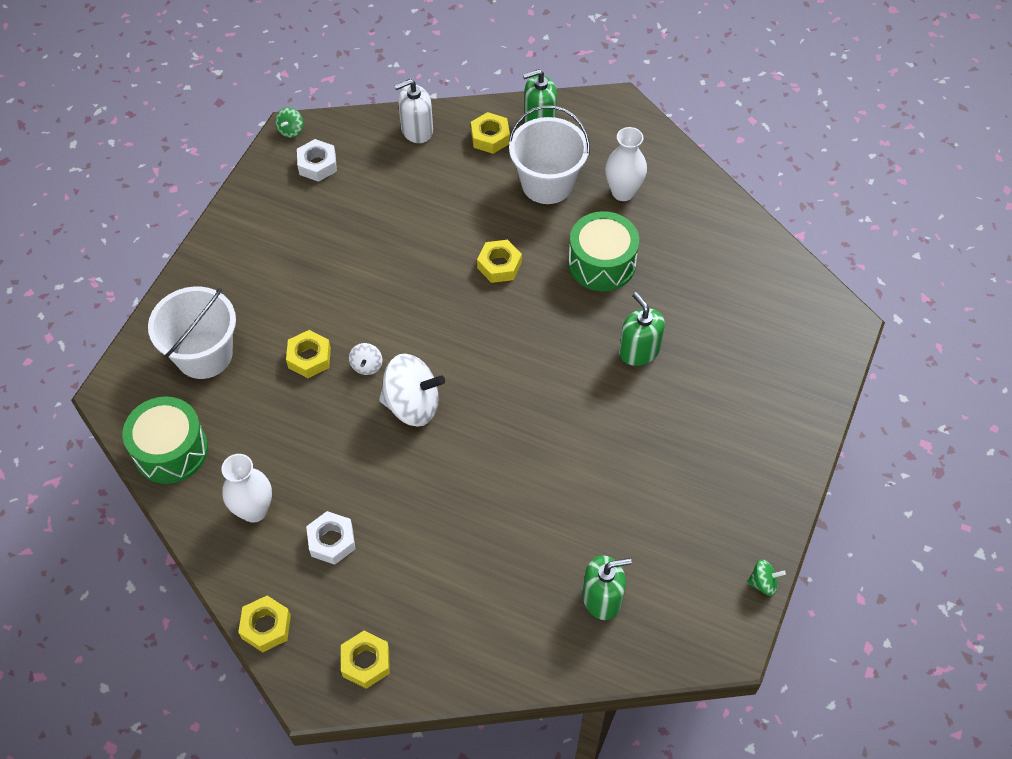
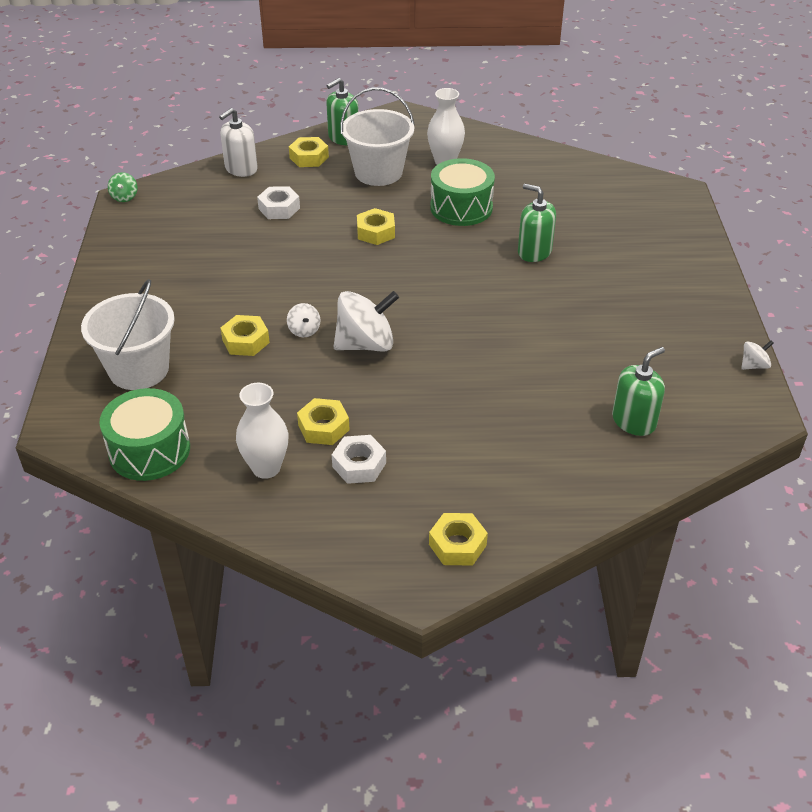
camera: 25 degrees left, 15 degrees down
(266, 626) = (339, 553): yellow nut -> yellow nut (323, 427)
(317, 165) = (164, 212): white nut -> white nut (279, 208)
(763, 583) = (754, 365): green spinning top -> white spinning top

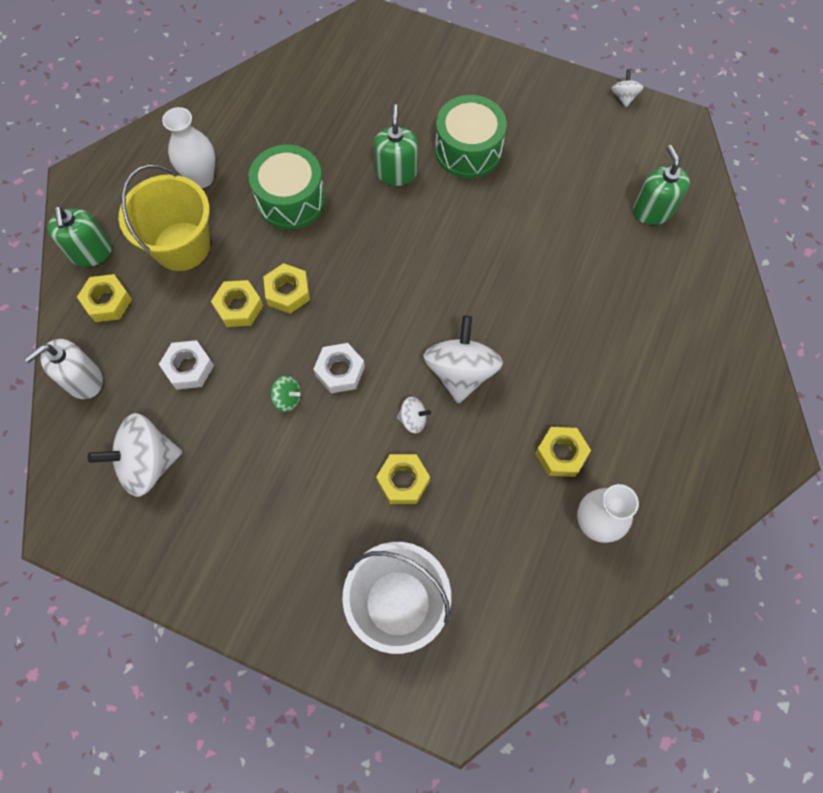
camera: 65 degrees left, 25 degrees up
(124, 197) = (60, 530): green spinning top -> green spinning top (287, 398)
(149, 450) = (527, 627): green drum -> green drum (468, 150)
(193, 216) = (148, 463): none -> white spinning top
(241, 169) = (84, 380): white soap dispenser -> white soap dispenser turned 75 degrees clockwise
(359, 465) = (621, 442): white nut -> white nut (340, 371)
(378, 172) = (182, 246): white bucket -> yellow bucket
(457, 545) = (741, 403): yellow nut -> yellow nut (239, 307)
(534, 252) = (396, 173): green soap dispenser -> green soap dispenser turned 120 degrees clockwise

